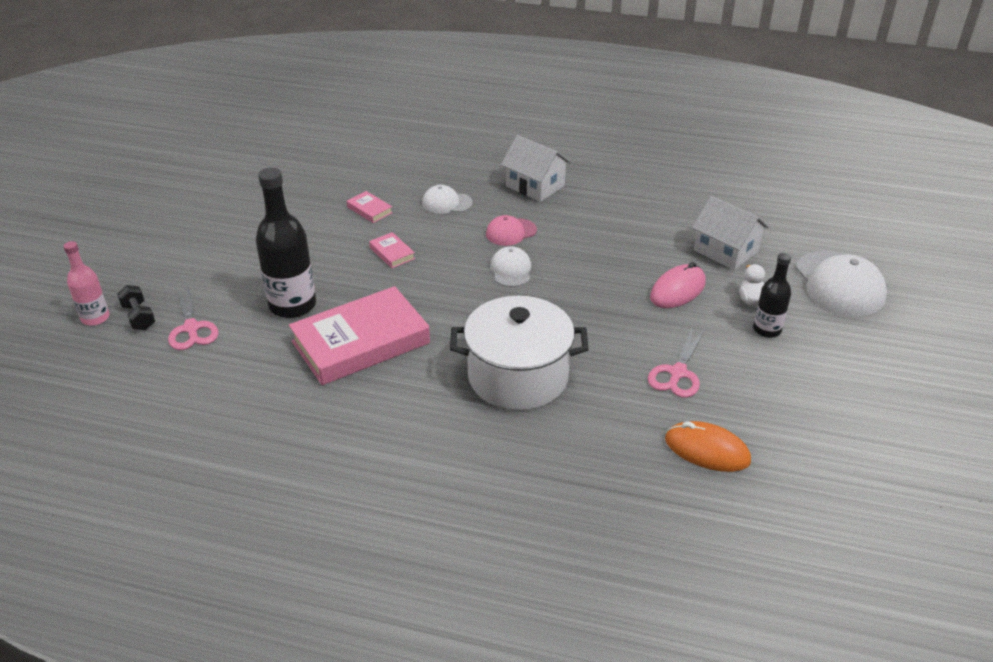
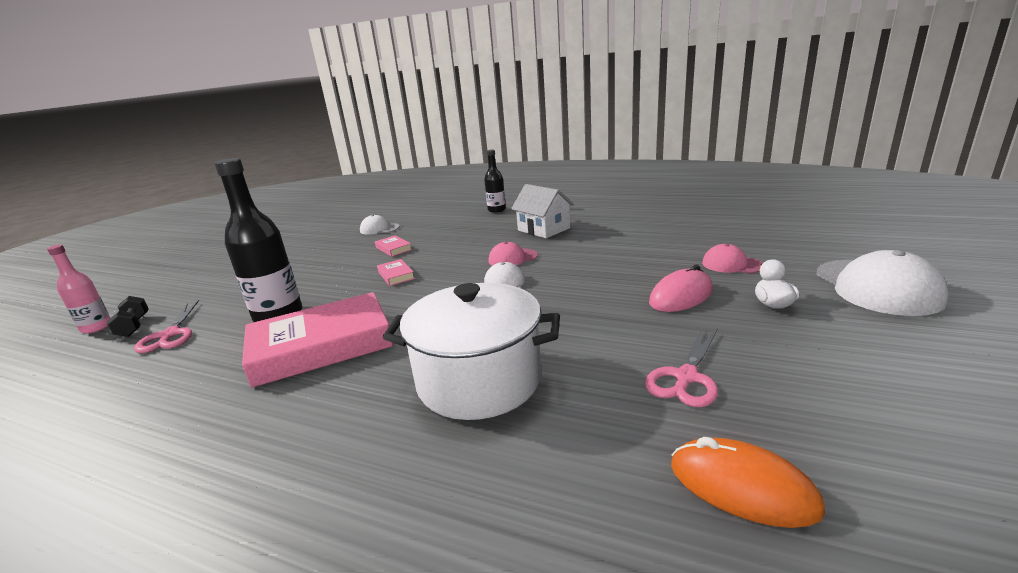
camera: 10 degrees right, 15 degrees down
(446, 203) = (462, 242): white cap -> white cap (379, 229)
(726, 251) = (731, 264): white house -> pink cap
(767, 330) = (798, 331): black bottle -> black bottle (496, 210)

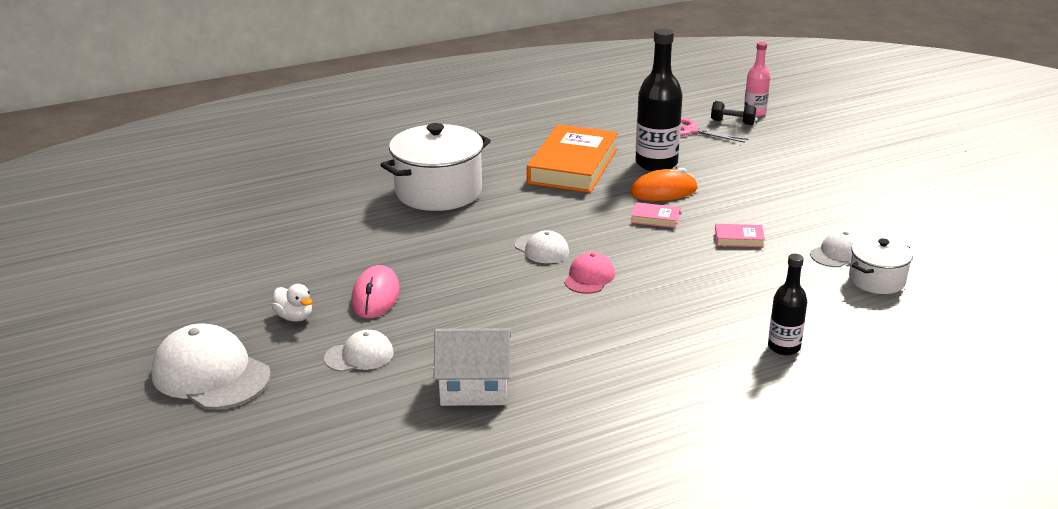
camera: 130 degrees right, 5 degrees up
(321, 346) = (573, 166): pink book -> orange book
(399, 217) = (876, 280): none -> white pot
(543, 229) = (639, 333): white house -> white house (474, 387)
(686, 377) = (321, 239): pink scissors -> none
(731, 264) = (359, 355): pink cap -> white cap
(742, 487) = (263, 208): orange mouse -> orange mouse (663, 191)

